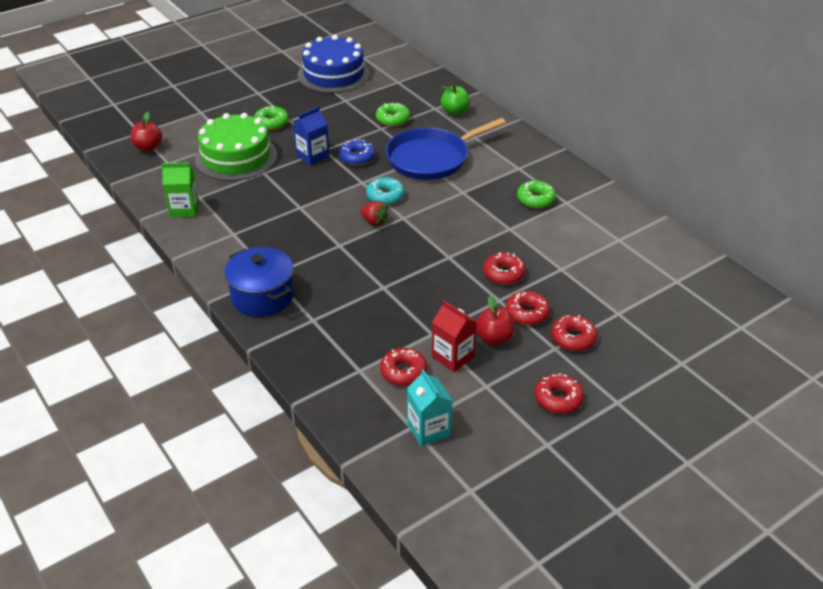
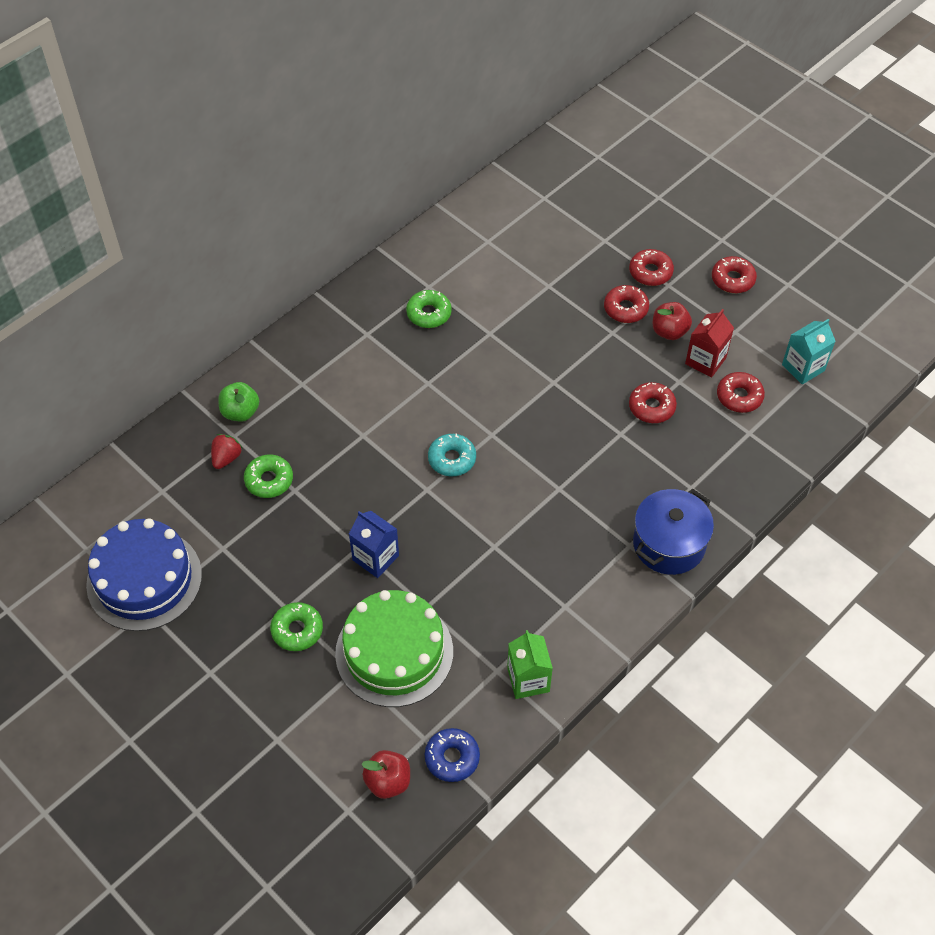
camera: 100 degrees left, 15 degrees up
(357, 157) = (371, 505): blue donut -> blue donut (452, 758)
(374, 222) = (506, 462): red strawberry -> red strawberry (226, 458)
(431, 158) = (360, 423): blue pan -> none
(503, 274) = (569, 332): red donut -> red donut (651, 407)

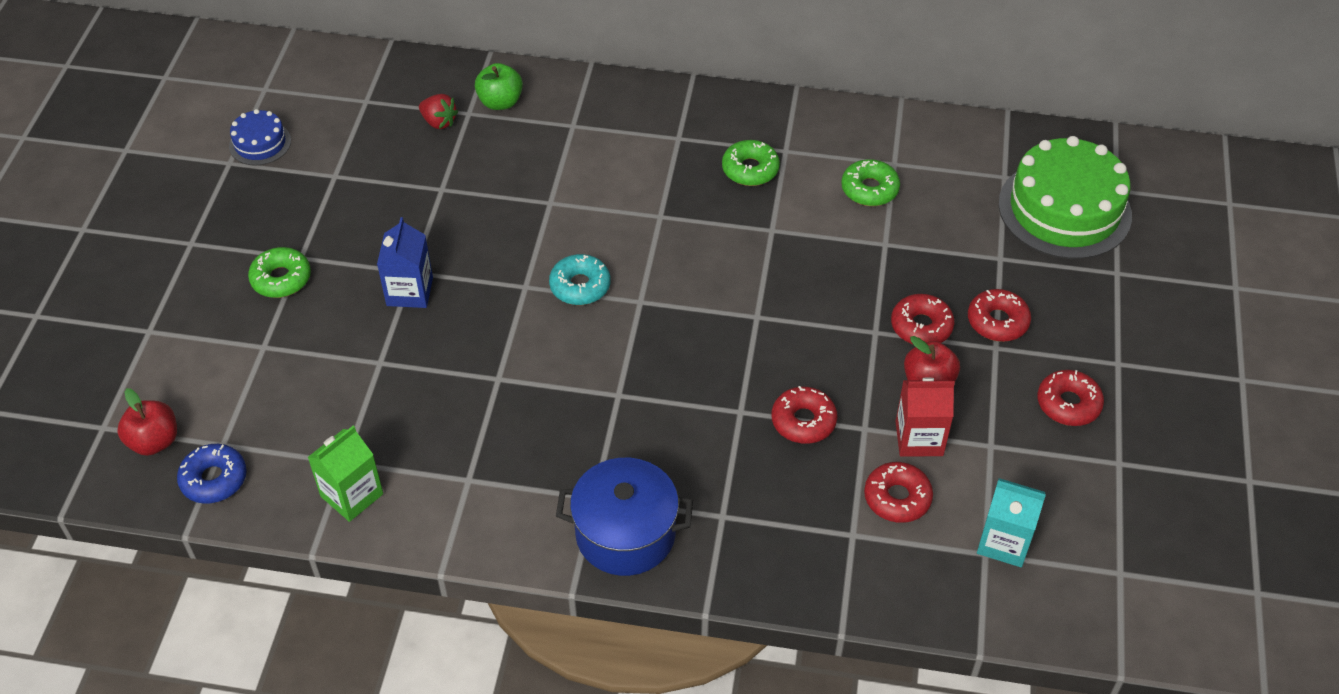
camera: 55 degrees right, 5 degrees down
(144, 579) = (260, 143): blue cake -> blue cake, size x0.48
(226, 458) = (439, 122): red strawberry -> red strawberry turned 45 degrees clockwise
(269, 480) = (438, 165): green donut -> green donut (869, 189)
(394, 652) = (308, 366): green cake -> green cake (1064, 209)

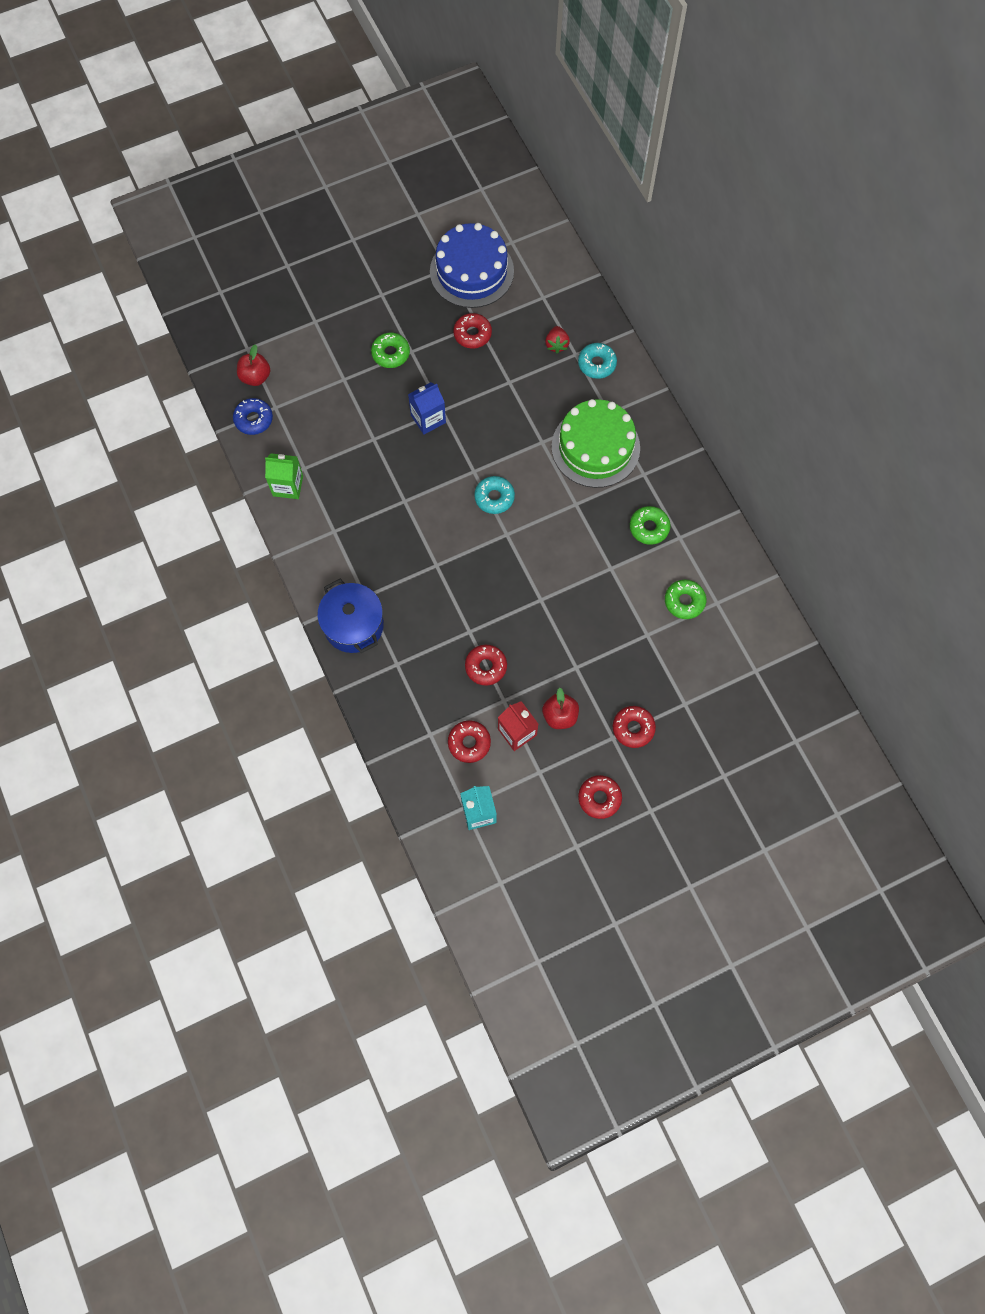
camera: 55 degrees right, 20 degrees up
(260, 143) = (471, 271): blue cake -> blue cake, size x2.07
(500, 102) = (597, 364): green apple -> turquoise donut
(921, 326) = (598, 689): red donut -> red donut (472, 334)
(1064, 209) = (754, 719): green cake -> green cake (595, 447)

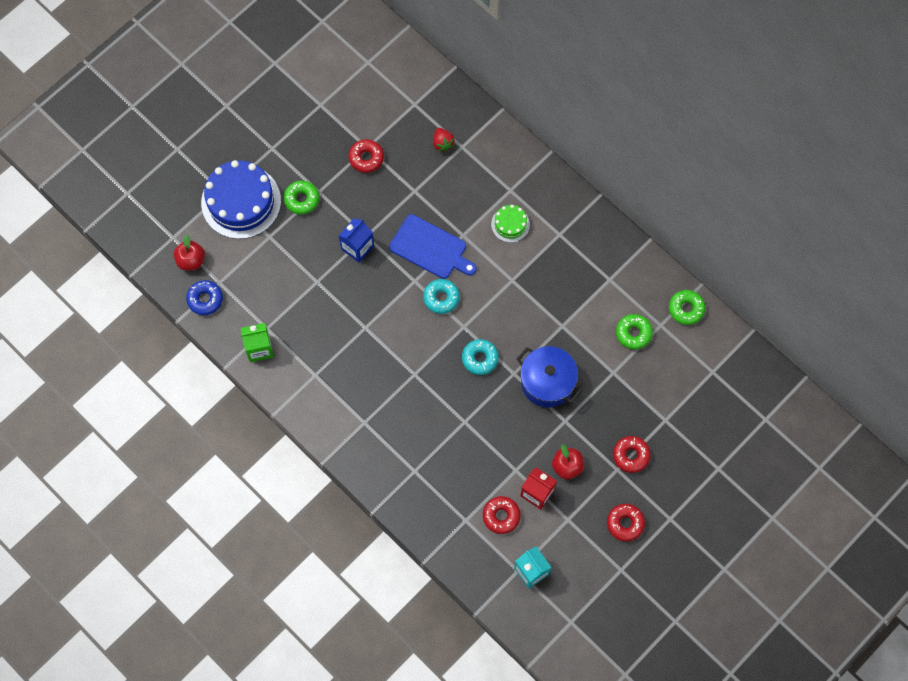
camera: 20 degrees left, 0 degrees up
(353, 625) = (365, 450): blue pot -> blue pot (547, 382)
(471, 271) = (343, 101): blue cake -> blue cake (241, 201)
(486, 667) = (490, 447): red donut -> none
(503, 444) = (430, 248): none -> blue cutting board
(595, 447) = (510, 224): green cake -> green cake, size x0.48
(597, 364) = (483, 149): turquoise donut -> turquoise donut (480, 358)
(649, 528) = (581, 280): green donut -> green donut (686, 309)

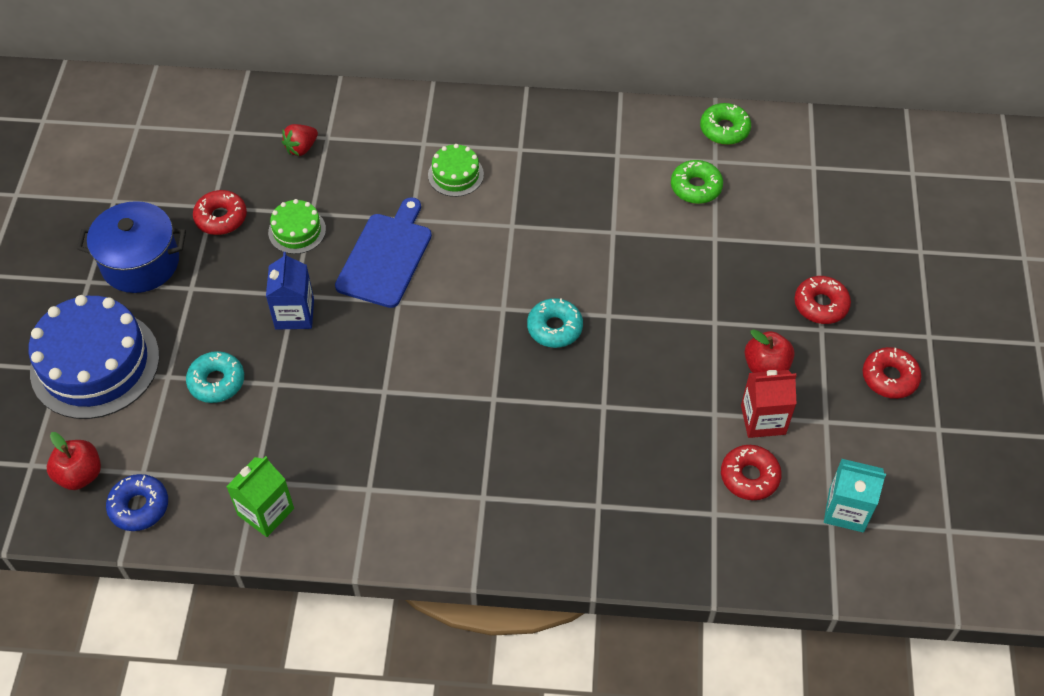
camera: 40 degrees left, 15 degrees down
(302, 199) = (176, 310): green donut -> none
(398, 196) = (297, 231): none -> green cake
(430, 248) = (386, 256): blue cutting board -> blue cutting board turned 60 degrees counterclockwise
(441, 298) = (447, 298): turquoise donut -> turquoise donut (216, 382)
(442, 143) = (301, 148): red strawberry -> red strawberry turned 105 degrees clockwise
(547, 382) = (655, 298): blue pot -> blue pot (140, 263)

